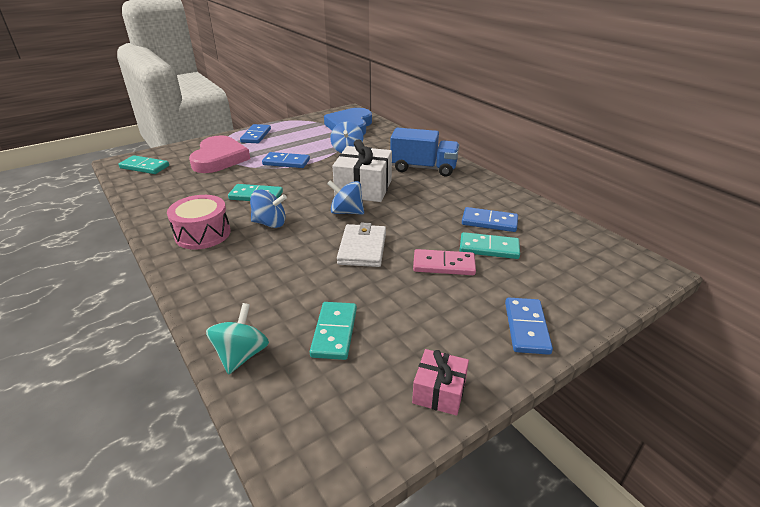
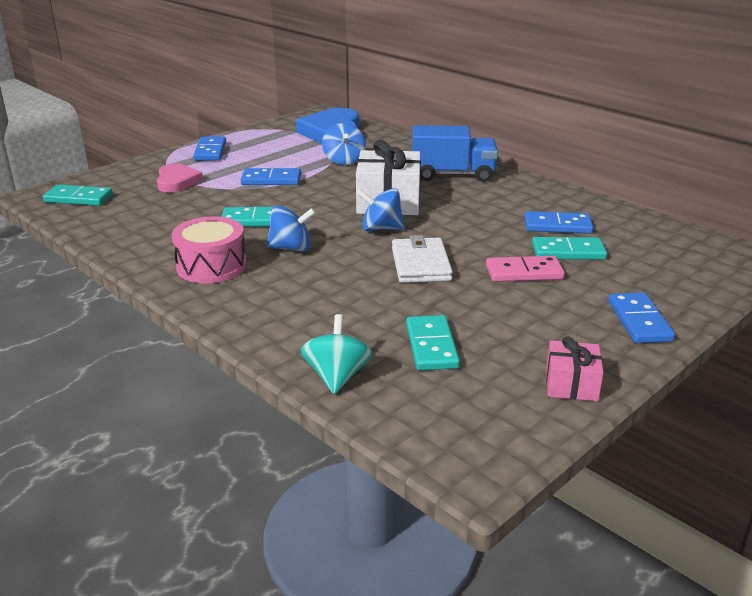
camera: 10 degrees left, 5 degrees down
(219, 158) = (177, 181): pink heart -> pink heart, size x0.60

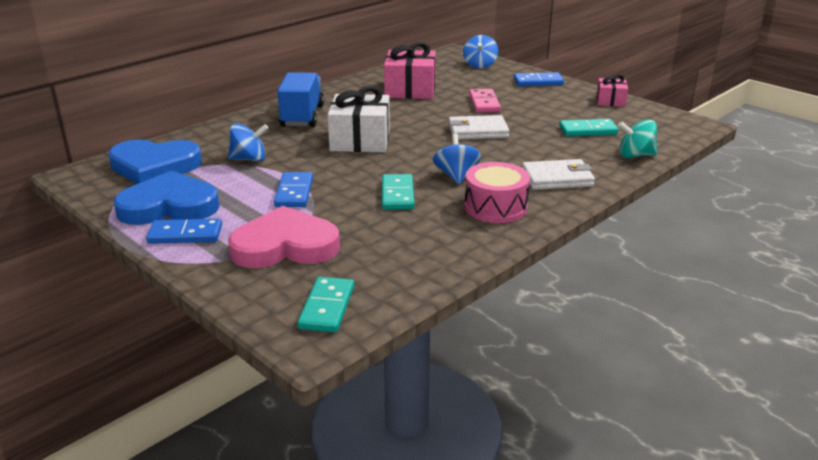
camera: 90 degrees left, 0 degrees up
(177, 181) = (285, 246): pink heart -> pink heart, size x1.66
(258, 143) = (169, 206): none -> blue heart
(272, 307) = (557, 178): none -> white wallet
(381, 229) = (416, 143): blue spinning top -> blue spinning top (480, 65)
(557, 226) = (410, 90): blue domino -> pink gift
(568, 252) = (451, 90): turquoise domino -> none

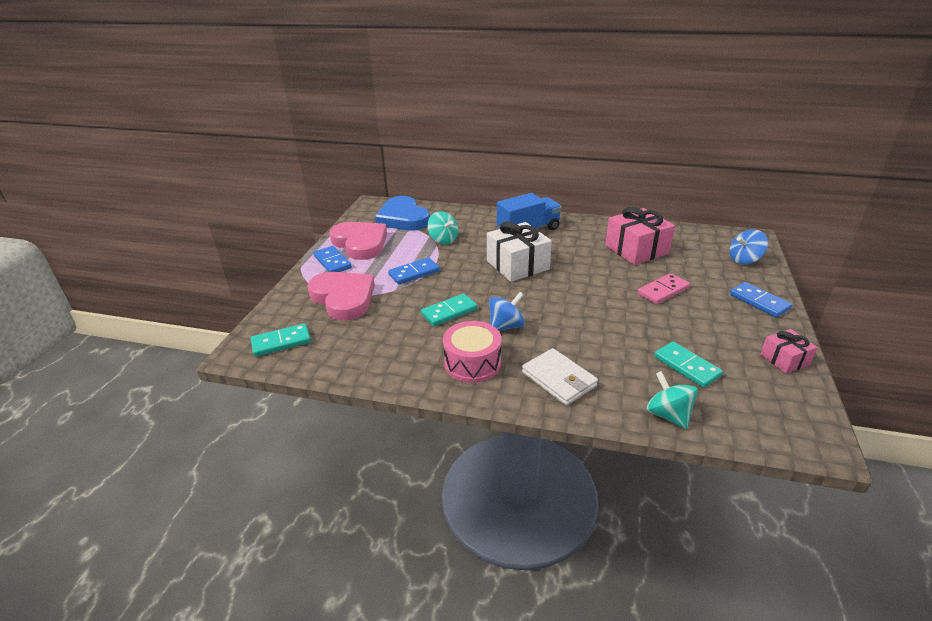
camera: 60 degrees right, 5 degrees up
(169, 206) = (360, 243): blue heart -> pink heart
(249, 159) = (443, 240): blue spinning top -> turquoise spinning top
(477, 131) = (601, 307): white wallet -> none

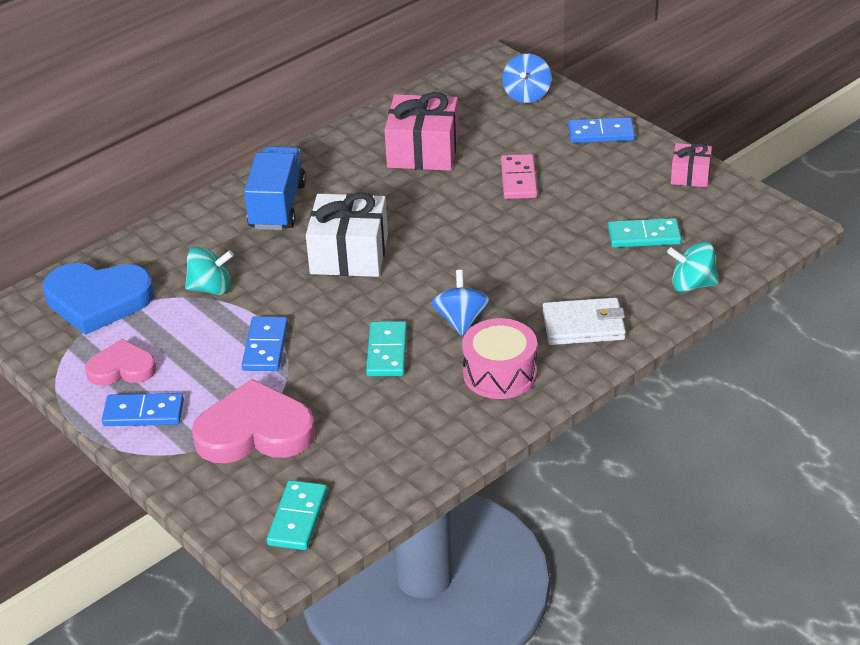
camera: 55 degrees left, 5 degrees up
(360, 243) = (121, 368): pink heart -> pink heart, size x0.60

